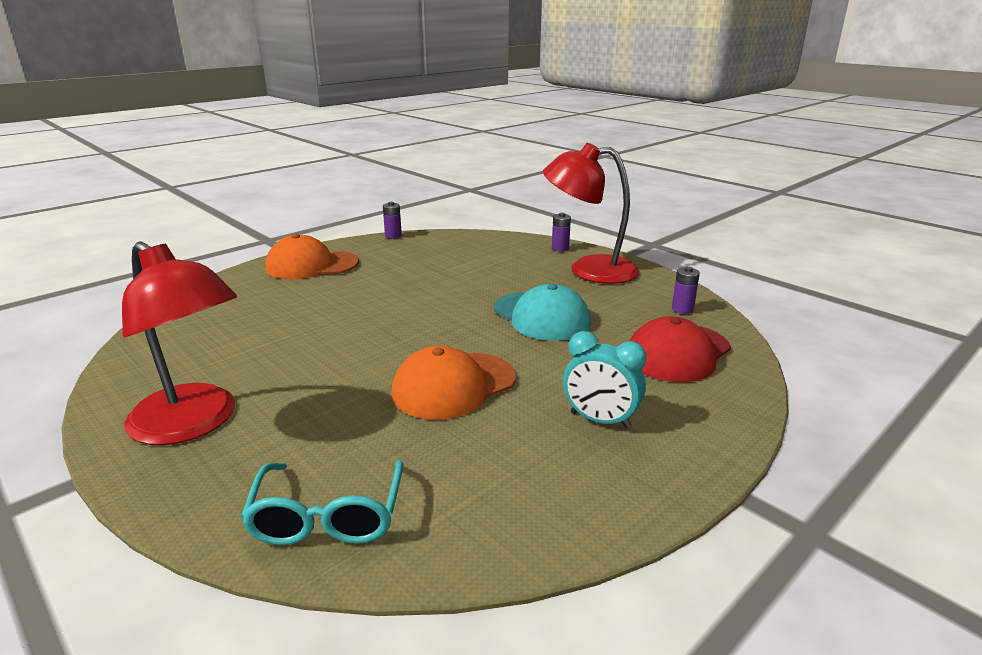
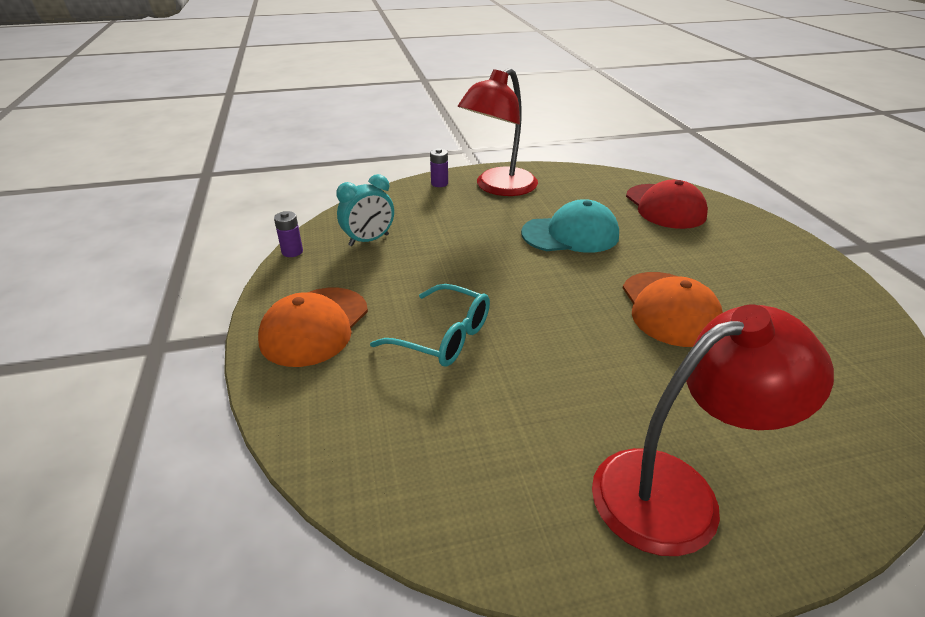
camera: 60 degrees left, 10 degrees up
(328, 516) = (853, 422): turquoise glasses -> turquoise glasses (442, 336)
(600, 420) = (745, 264): turquoise clock -> turquoise clock (369, 240)
(682, 309) = (600, 181): purple battery -> none

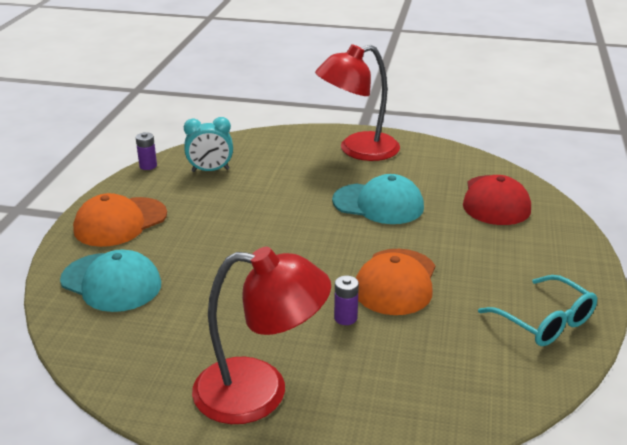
camera: 25 degrees right, 5 degrees down
(369, 408) = (111, 282): none -> turquoise cap
(439, 183) = (310, 136): purple battery -> purple battery (345, 318)
(442, 336) = (199, 253): turquoise glasses -> turquoise glasses (544, 321)

